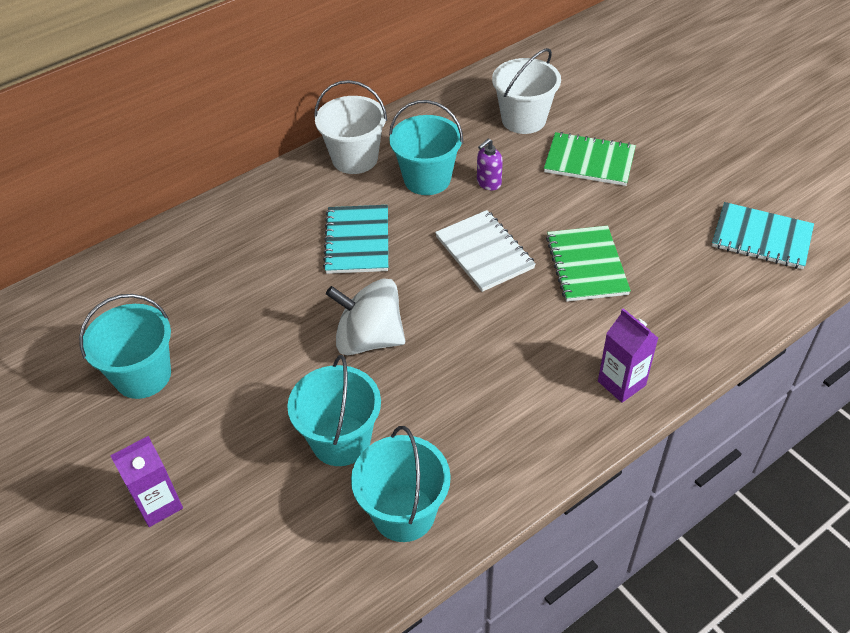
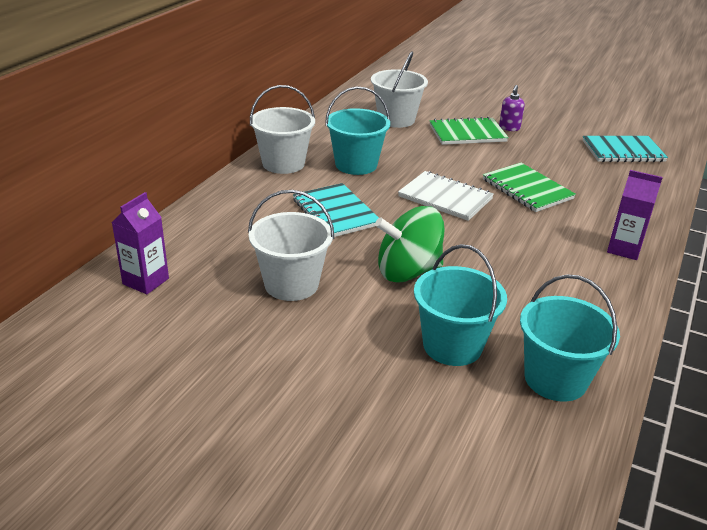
camera: 30 degrees left, 15 degrees down
(143, 376) = (218, 353): turquoise bucket -> none
(158, 504) = (326, 449): purple carton -> purple carton (145, 281)
(253, 319) = (291, 284): none -> white bucket
(369, 339) = (408, 271): white spinning top -> green spinning top
(488, 183) = (406, 158): purple soap dispenser -> purple soap dispenser (509, 128)

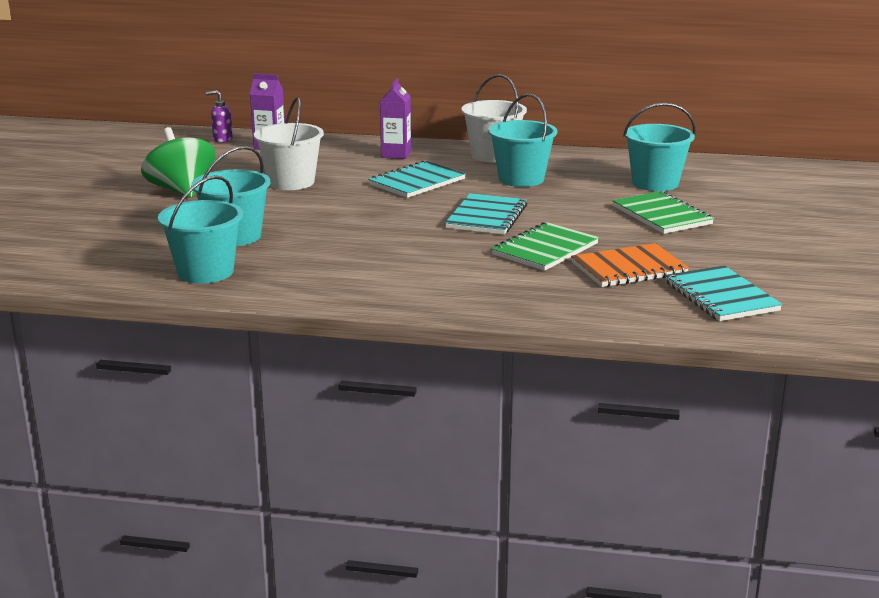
camera: 75 degrees right, 10 degrees down
(396, 119) = (655, 183): white bucket -> turquoise bucket
(408, 271) = (336, 214): green spinning top -> green spinning top (181, 191)
(445, 198) = (486, 217): white notebook -> turquoise notebook
(509, 128) = (708, 234): purple soap dispenser -> purple soap dispenser (222, 139)
(571, 168) = (629, 268): none -> orange notebook
(624, 249) = (447, 297): purple carton -> purple carton (396, 154)

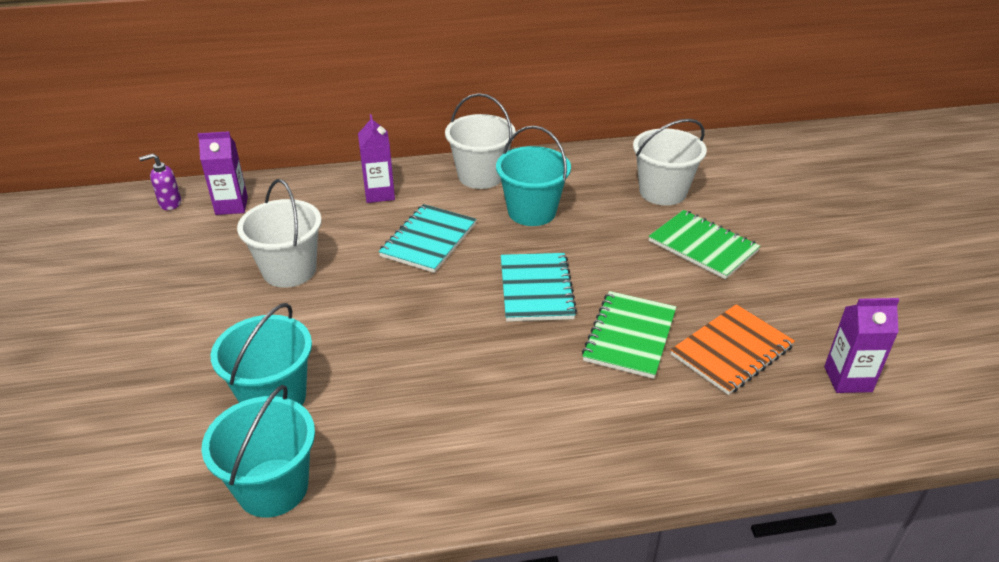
camera: 20 degrees left, 15 degrees up
(181, 191) = (164, 316): green spinning top -> none
(655, 183) = (662, 192): turquoise bucket -> white bucket
(721, 296) = (848, 379): turquoise notebook -> purple carton

